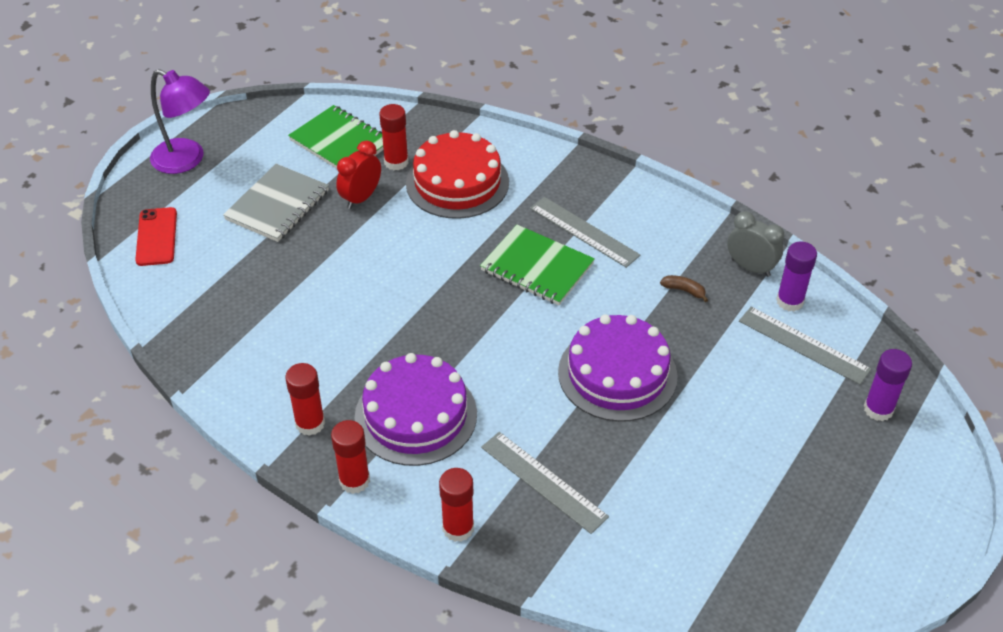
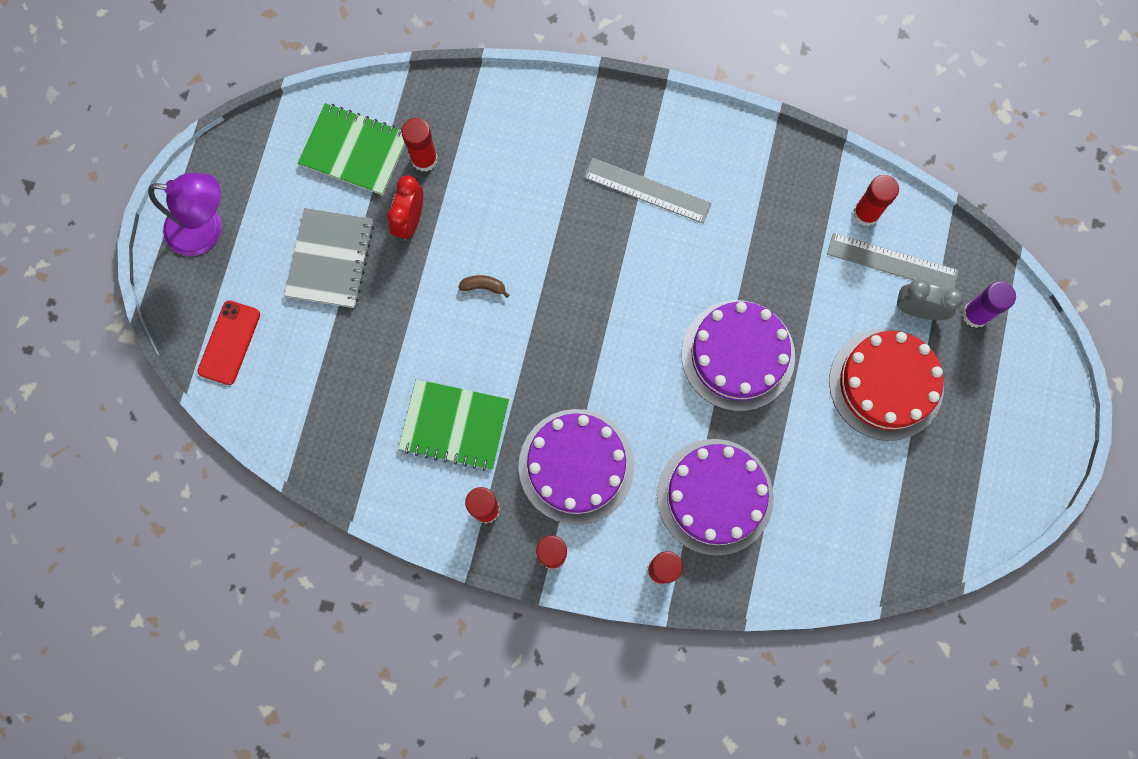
camera: 20 degrees left, 30 degrees up
(156, 237) = (229, 342): red phone -> red phone turned 45 degrees clockwise
(457, 182) = (498, 167): red cake -> red cake (886, 384)
(537, 267) = (619, 252): green notebook -> green notebook (454, 425)
(543, 481) = (715, 496): grey ruler -> purple cake
(684, 290) = (766, 233): brown banana -> brown banana (483, 286)
(750, 267) = (818, 183): grey clock -> grey clock (917, 310)
(789, 301) = (866, 213): purple glue stick -> red glue stick

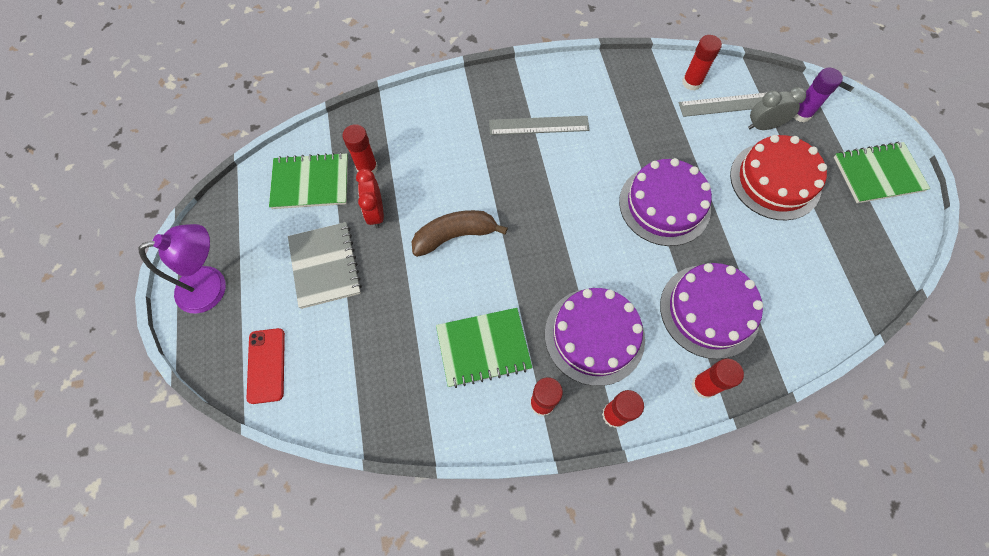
camera: 25 degrees left, 10 degrees down
(483, 286) = (454, 236): brown banana -> brown banana, size x2.24
(1016, 431) = (878, 174): none -> green notebook

